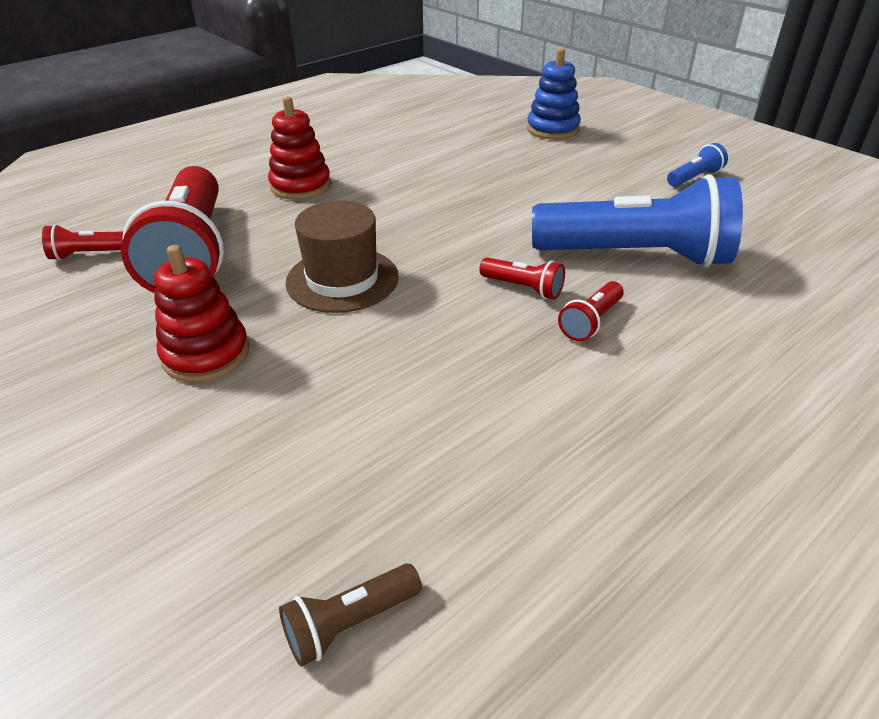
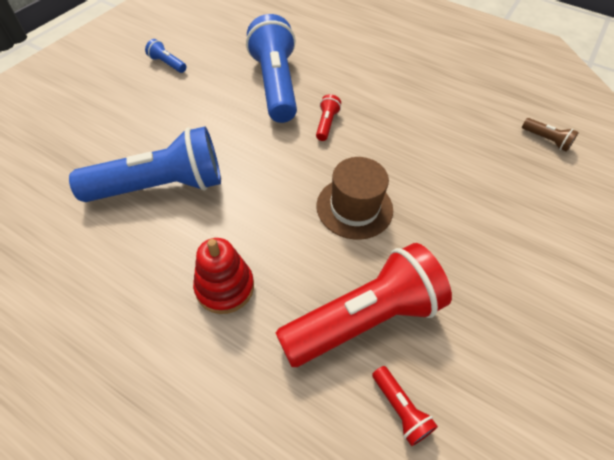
camera: 110 degrees left, 15 degrees up
(206, 354) = (459, 248): red stacking toy -> none
(454, 164) = (161, 186): none -> blue flashlight
(552, 129) = (80, 136): blue stacking toy -> none
(591, 322) = (345, 97): red flashlight -> none

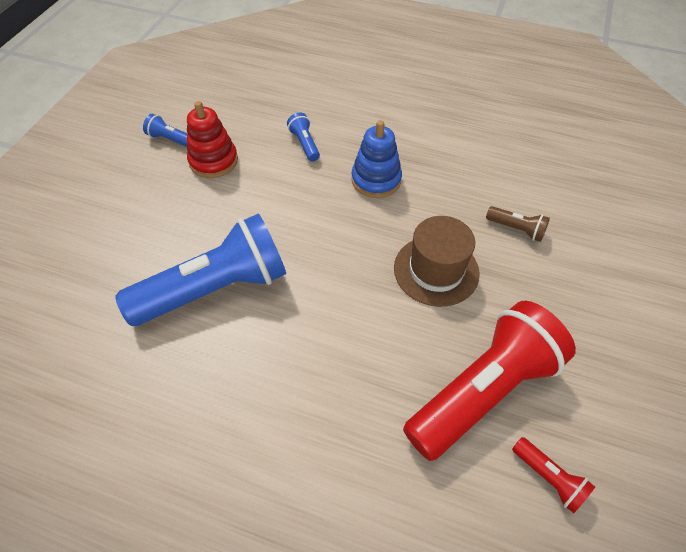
camera: 10 degrees left, 0 degrees up
(225, 287) = (326, 389): red stacking toy -> red stacking toy (213, 161)
(275, 85) = (305, 144): blue flashlight -> blue flashlight, size x0.41
(326, 124) = (376, 180): red flashlight -> blue stacking toy
(546, 140) = (611, 155): brown flashlight -> brown flashlight (516, 229)

